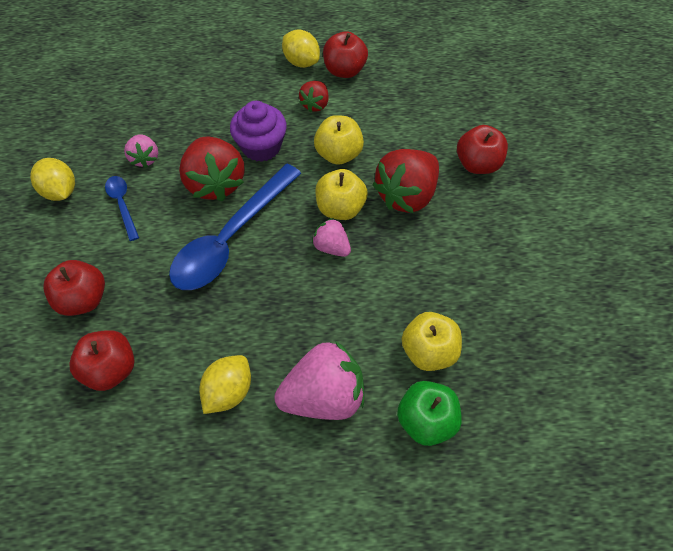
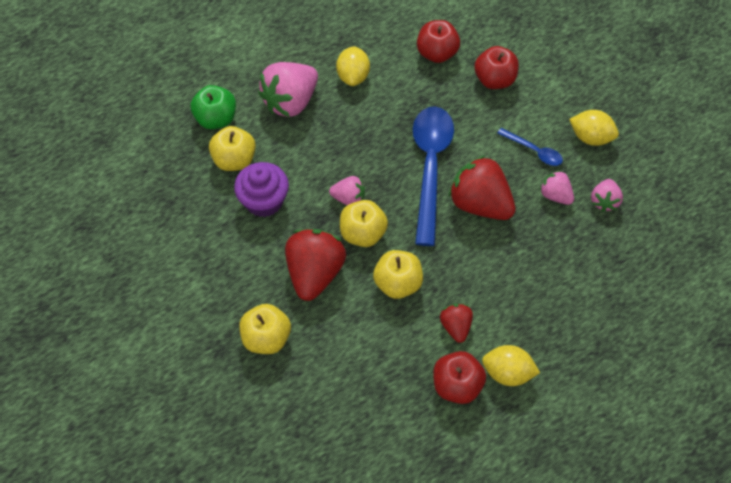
camera: 150 degrees right, 0 degrees up
(111, 135) = (604, 201): none -> pink strawberry
(261, 146) = (470, 256): purple cupcake -> purple cupcake (264, 201)
(477, 164) = (266, 338): red apple -> yellow apple

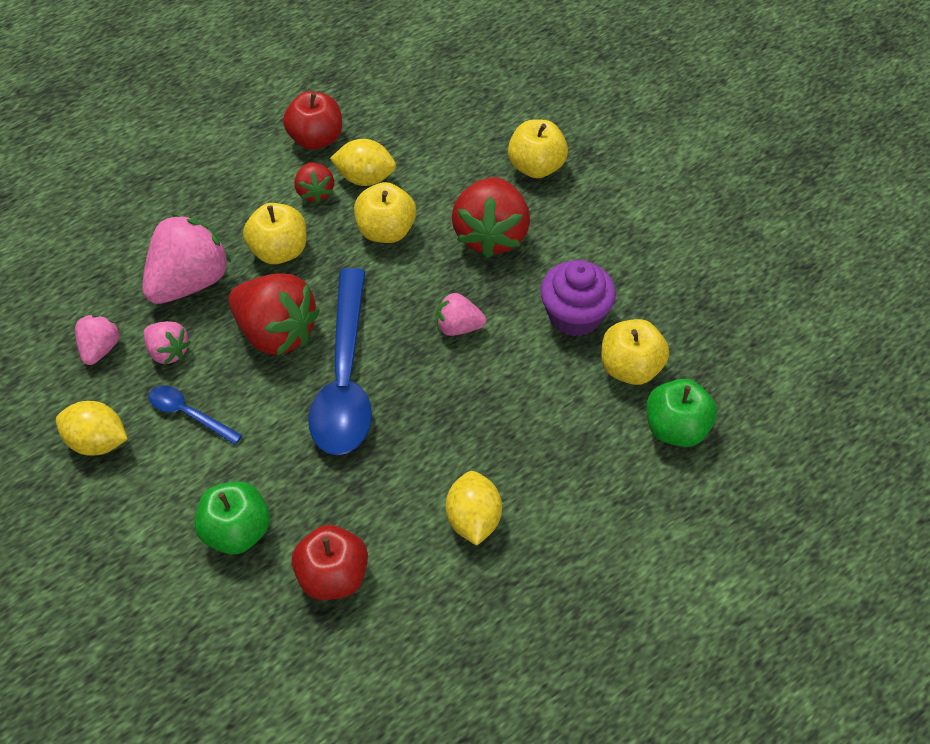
camera: 175 degrees right, 5 degrees down
(291, 102) = (567, 466): pink strawberry -> pink strawberry (190, 282)
(363, 233) = (435, 284): yellow apple -> yellow apple (279, 251)
(494, 80) = (237, 531): red apple -> green apple
(507, 373) = (258, 153): yellow lemon -> yellow lemon (365, 178)

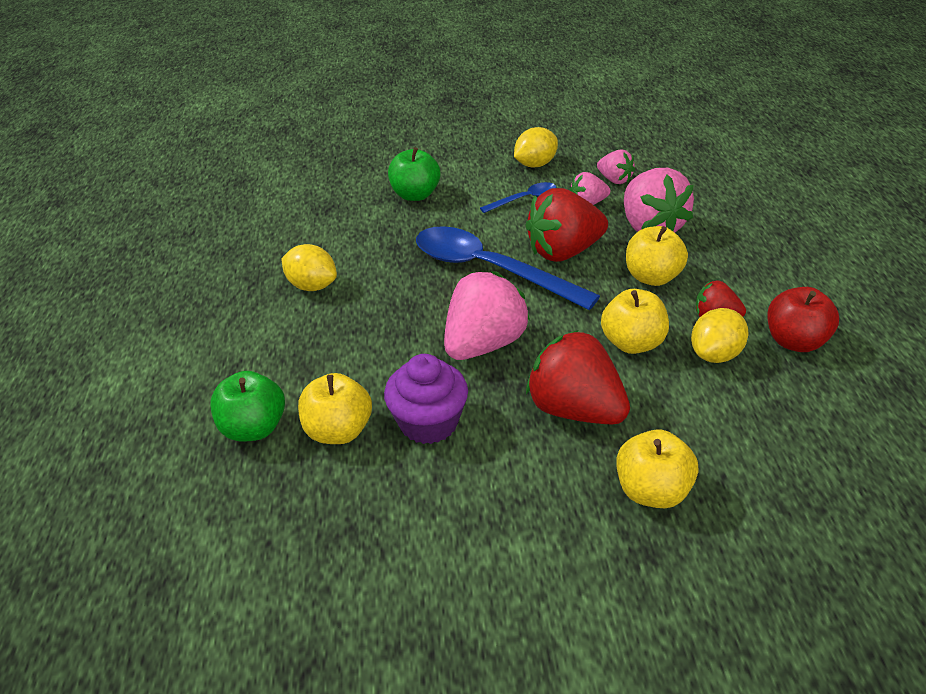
camera: 125 degrees right, 15 degrees down
(333, 576) = (344, 219): red apple -> none
(458, 327) = (484, 344): pink strawberry -> pink strawberry, size x1.89

